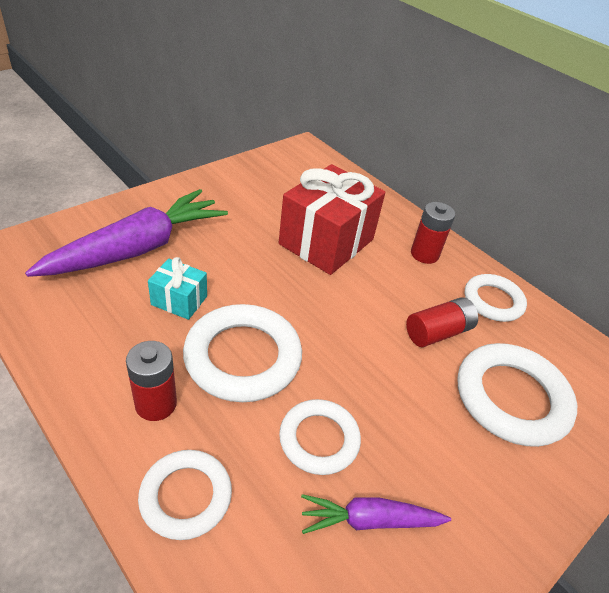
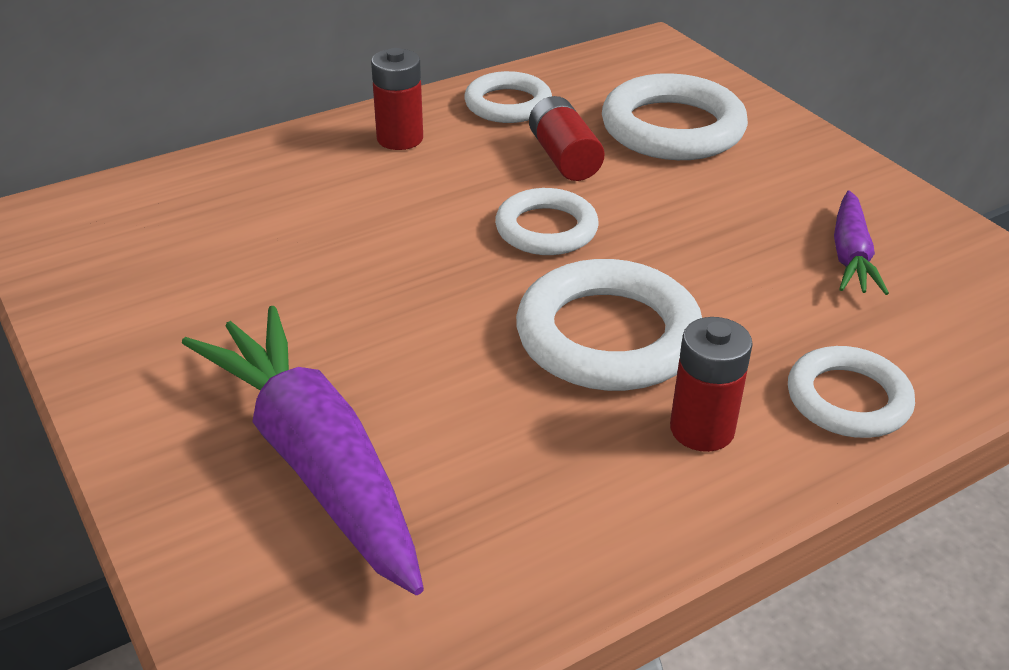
camera: 75 degrees left, 5 degrees down
(179, 300) = (475, 403): turquoise gift -> none
(319, 439) = (747, 279): white ring -> white ring (546, 229)
(326, 242) = (348, 226): red gift -> none

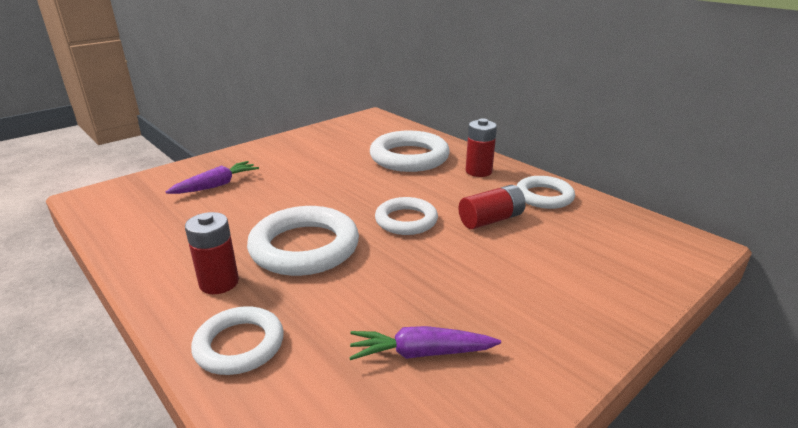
camera: 80 degrees right, 10 degrees down
(316, 462) = (216, 185): purple carrot -> purple carrot, size x0.52
(672, 128) = (564, 259): white ring -> white ring (409, 157)

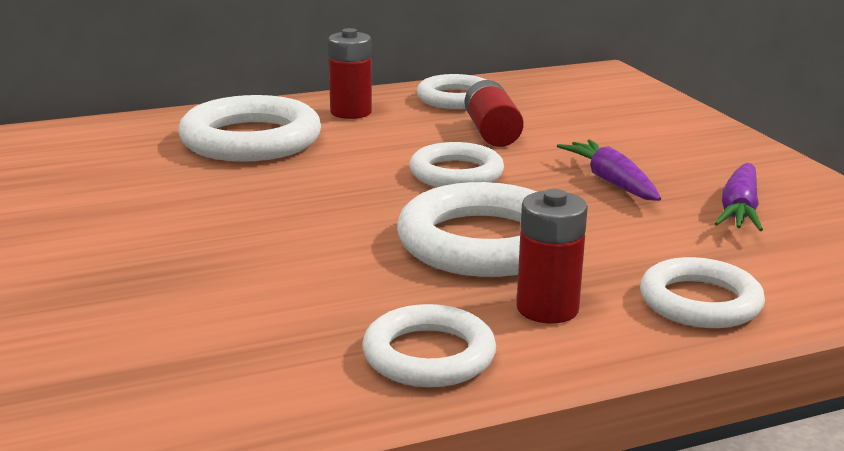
camera: 70 degrees left, 5 degrees down
(162, 255) = (429, 355): none -> white ring
(216, 185) = (181, 297): purple carrot -> purple carrot (611, 182)

